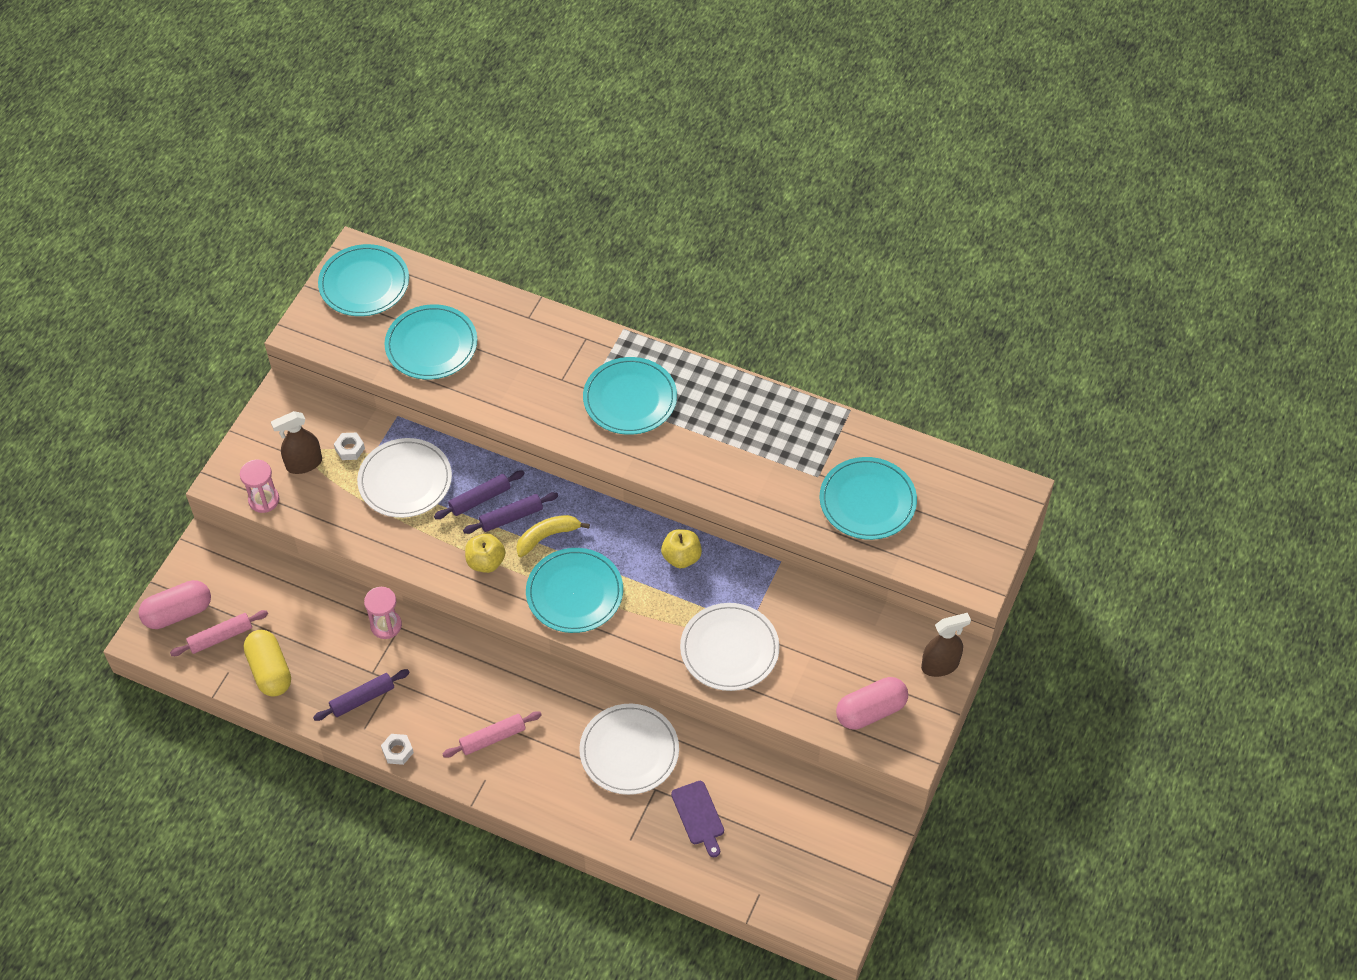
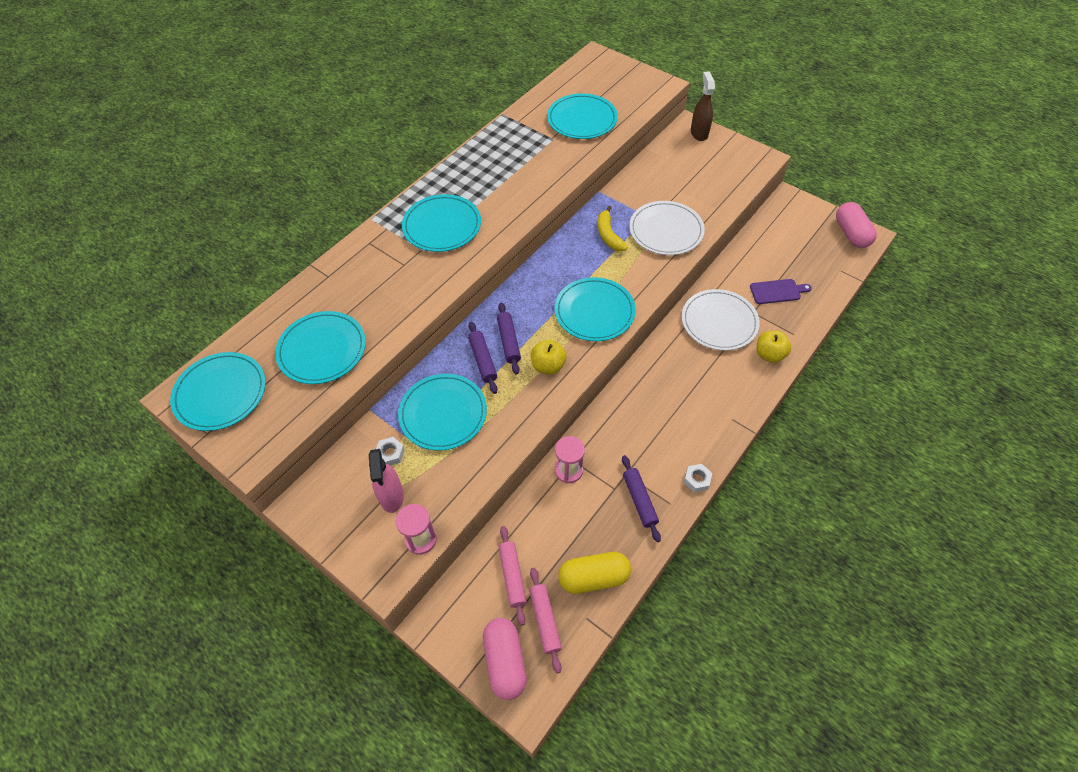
camera: 75 degrees left, 0 degrees up
(304, 464) = (391, 496): brown spray bottle -> pink spray bottle
(405, 480) = (443, 413): white plate -> turquoise plate
(493, 738) = (694, 407): pink rolling pin -> pink rolling pin (512, 576)
(547, 536) = (536, 320): yellow banana -> yellow banana (608, 235)
(681, 557) = (580, 243): yellow apple -> yellow apple (769, 354)
(870, 711) = (728, 170): pink capsule -> pink capsule (851, 233)

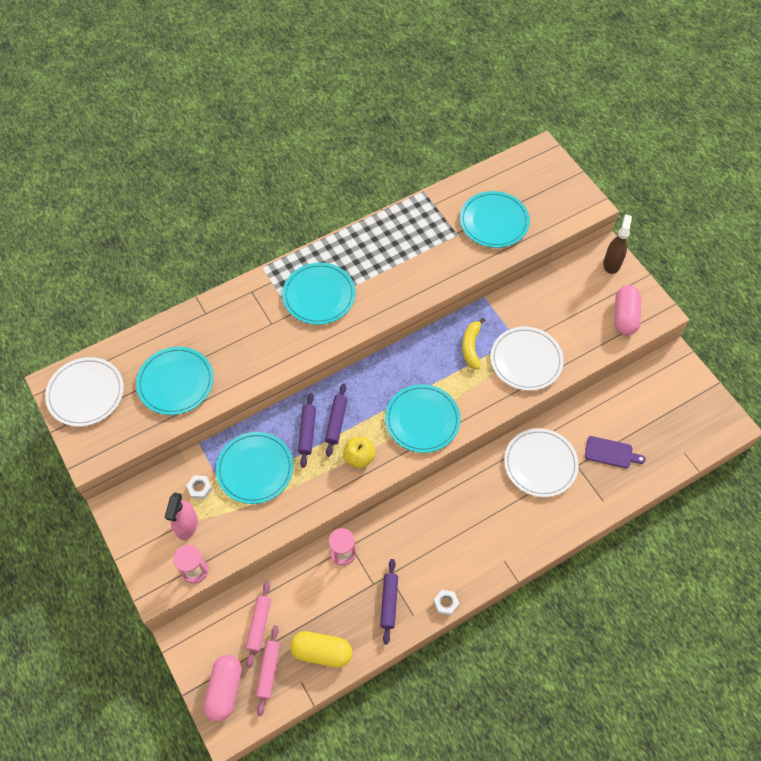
camera: 20 degrees right, 5 degrees up
(220, 393) = (85, 393): turquoise plate -> white plate
(769, 354) = (569, 513): yellow apple -> none
(851, 233) = (717, 418): pink capsule -> pink capsule (624, 316)

